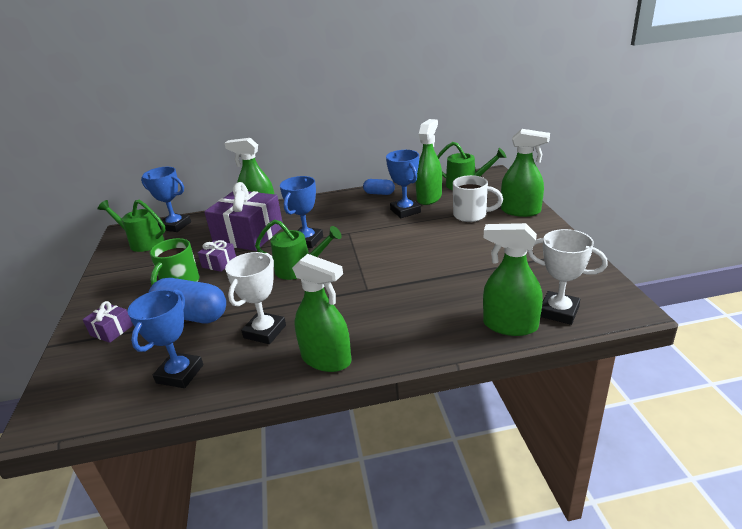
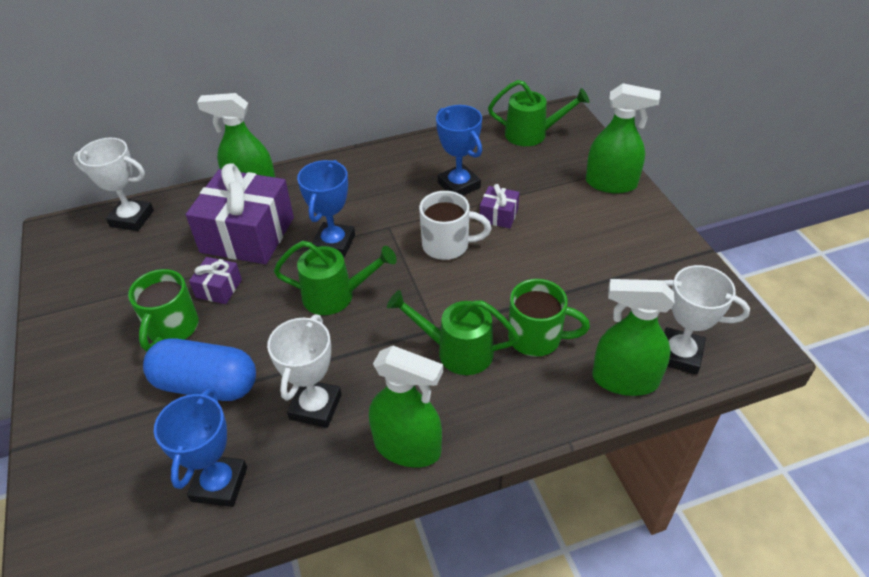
camera: 10 degrees left, 15 degrees up
(111, 330) = (98, 417): purple gift -> purple gift (498, 215)
(142, 242) = (91, 252): green watering can -> green watering can (456, 351)
(175, 226) = (132, 218): blue trophy -> white trophy
(379, 193) = (416, 152): blue capsule -> none
(429, 198) = (487, 160): green spray bottle -> none
(444, 297) = (537, 338): none -> green mug
(471, 215) = (548, 192): white mug -> white mug (447, 245)

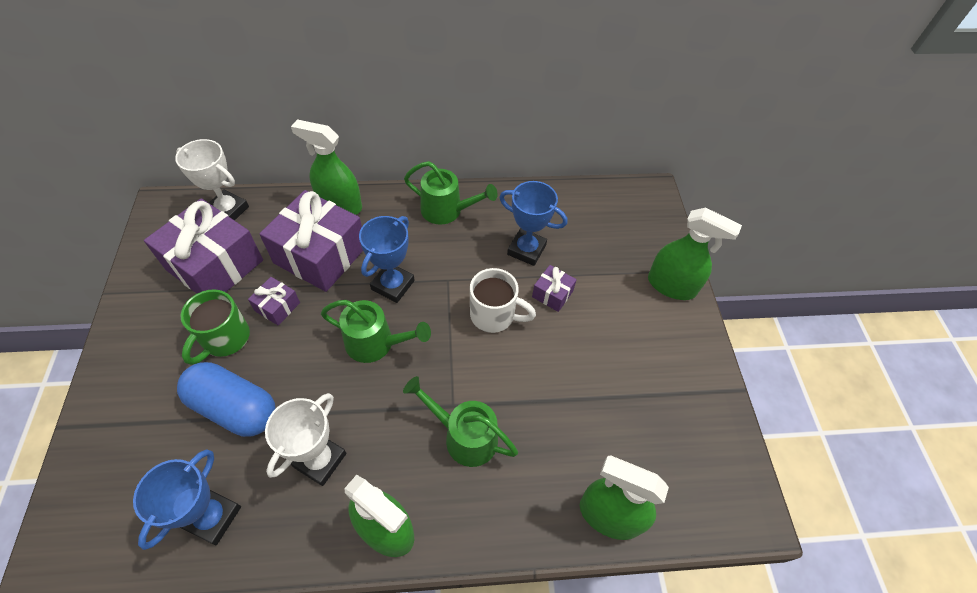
camera: 10 degrees right, 10 degrees up
(136, 268) = (215, 265): none -> purple gift
(459, 185) = (526, 250): blue trophy -> blue trophy turned 45 degrees counterclockwise
(532, 134) = (615, 209): green watering can -> green watering can (447, 211)
(537, 338) = (542, 443): green mug -> none
(679, 354) = (671, 502): white trophy -> none

